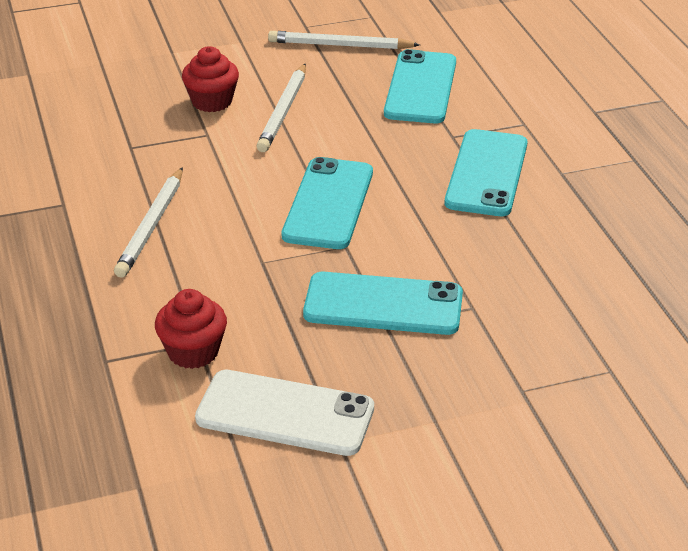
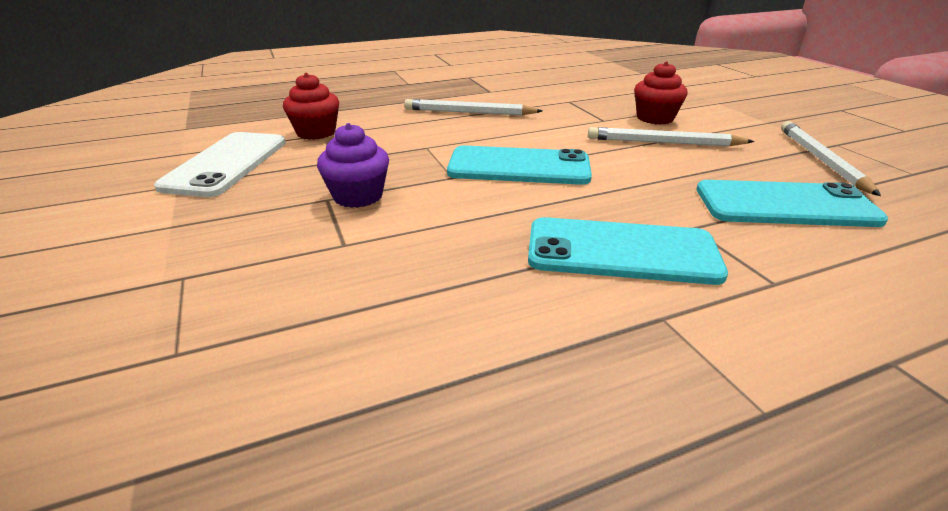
camera: 85 degrees right, 5 degrees down
(383, 304) = (358, 196): turquoise phone -> purple cupcake

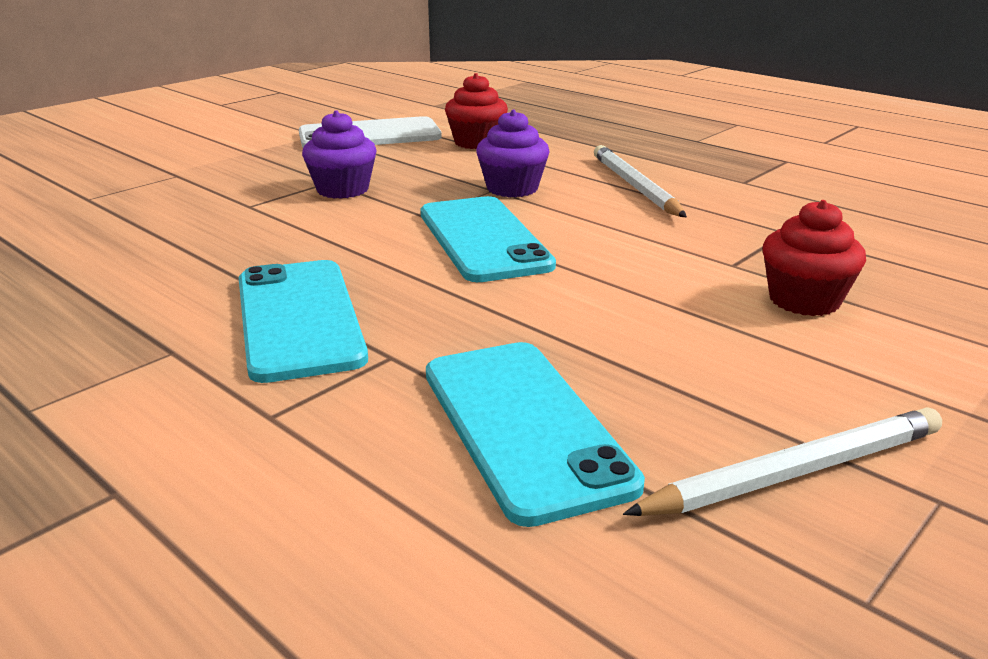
camera: 65 degrees right, 5 degrees down
(432, 141) = (512, 188): none -> purple cupcake
(664, 143) = (688, 316): white pencil -> none

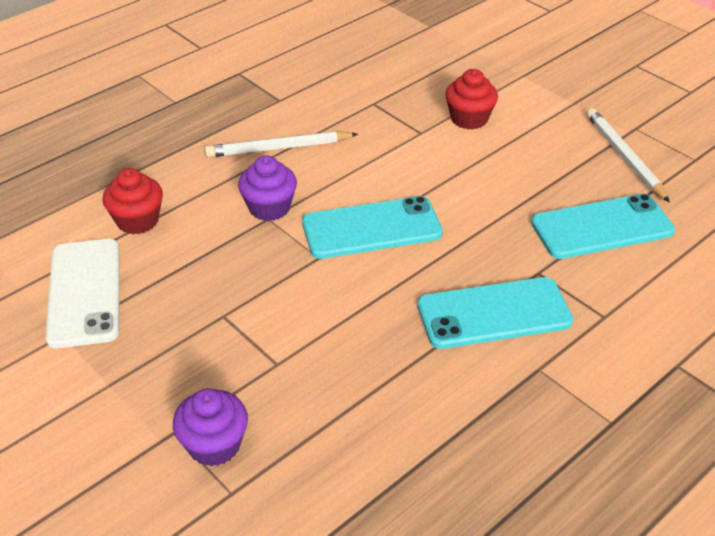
camera: 85 degrees left, 15 degrees up
(342, 189) = (249, 305): purple cupcake -> purple cupcake (214, 445)

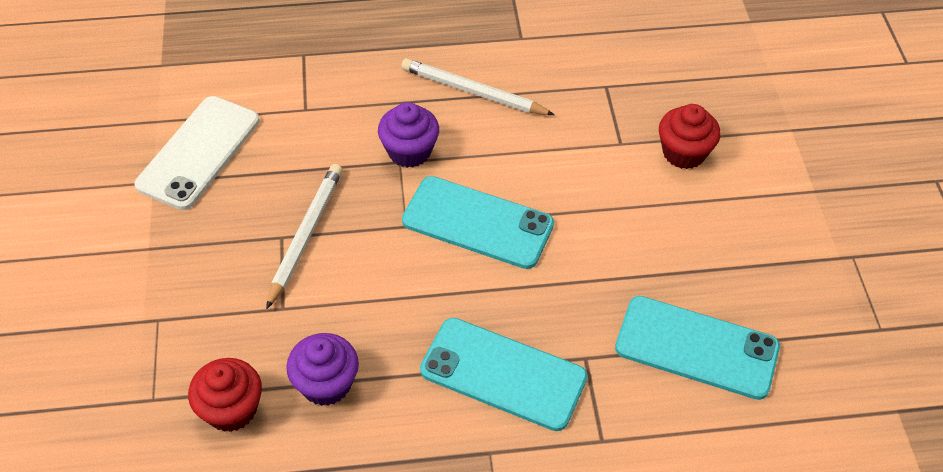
camera: 35 degrees right, 10 degrees up
(137, 221) = (293, 105): red cupcake -> red cupcake (231, 409)
(214, 445) = (175, 350): purple cupcake -> purple cupcake (326, 384)
(624, 157) = (803, 283): white pencil -> white pencil (305, 235)

